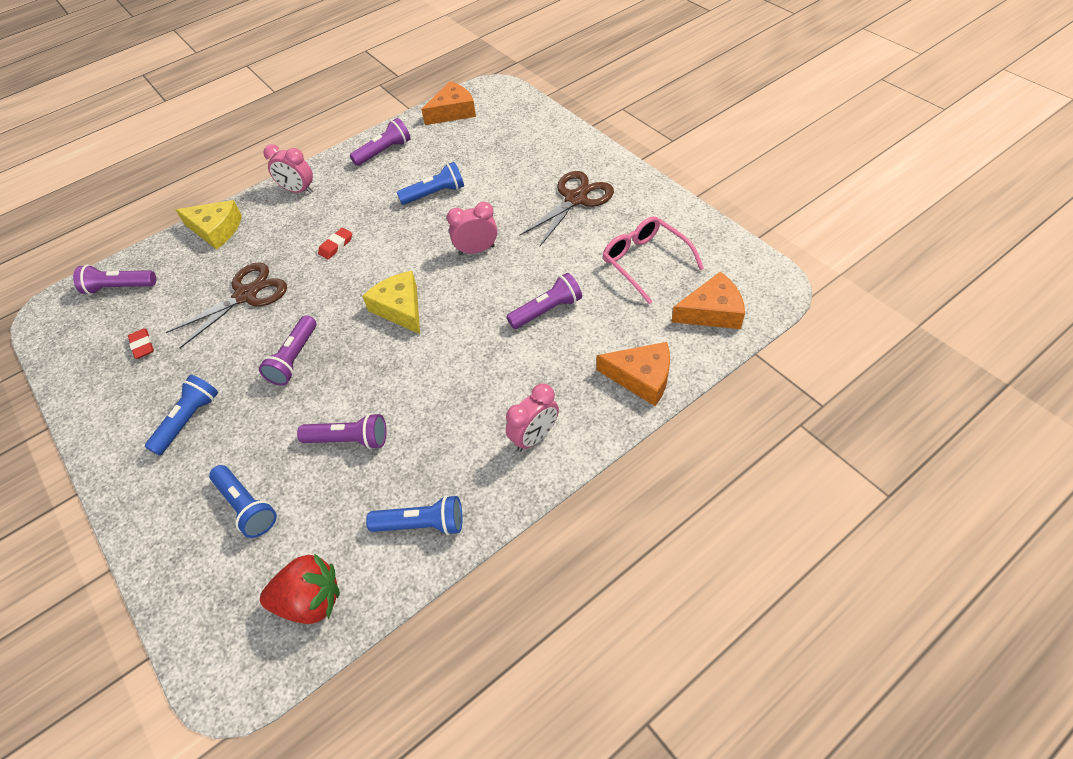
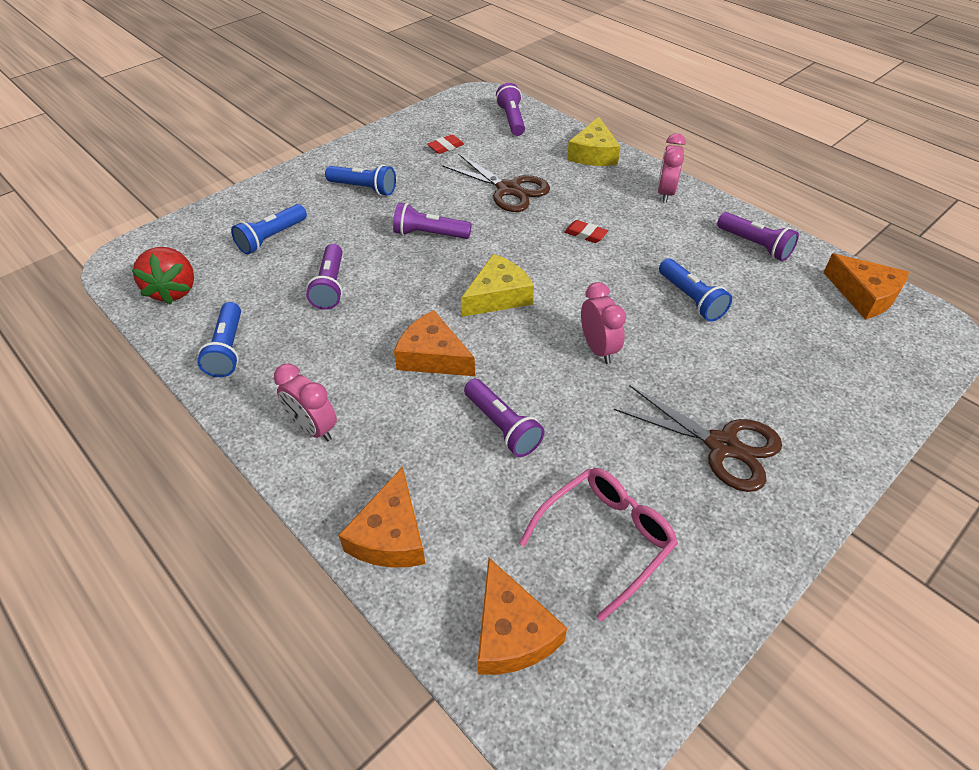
camera: 80 degrees right, 5 degrees down
(464, 354) = (433, 356): none -> orange cheese

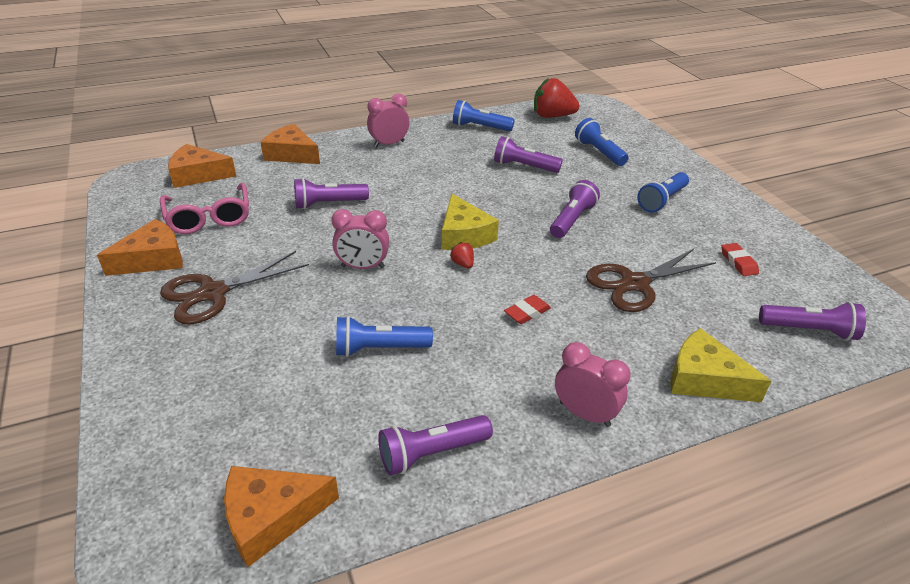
camera: 110 degrees right, 10 degrees down
(433, 356) = (417, 192): orange cheese -> orange cheese (153, 259)
(546, 284) = (463, 264): none -> red strawberry

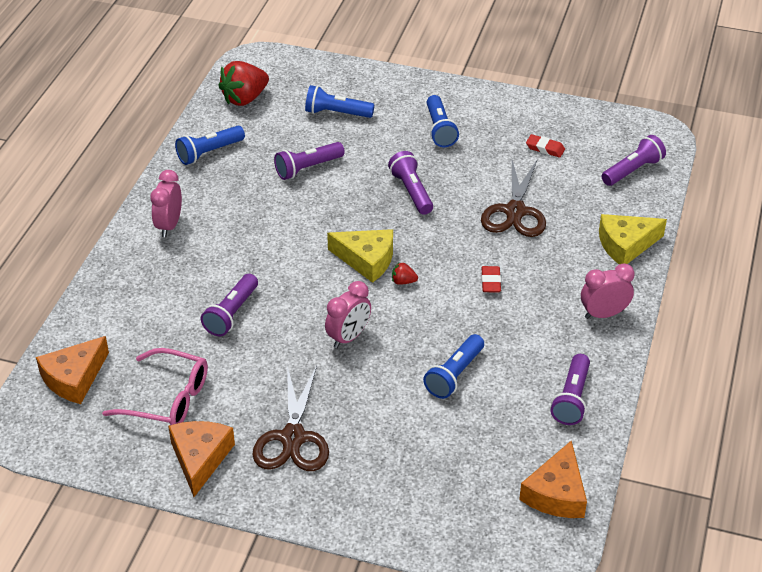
camera: 50 degrees left, 5 degrees up
(291, 154) = (110, 298): orange cheese -> none

